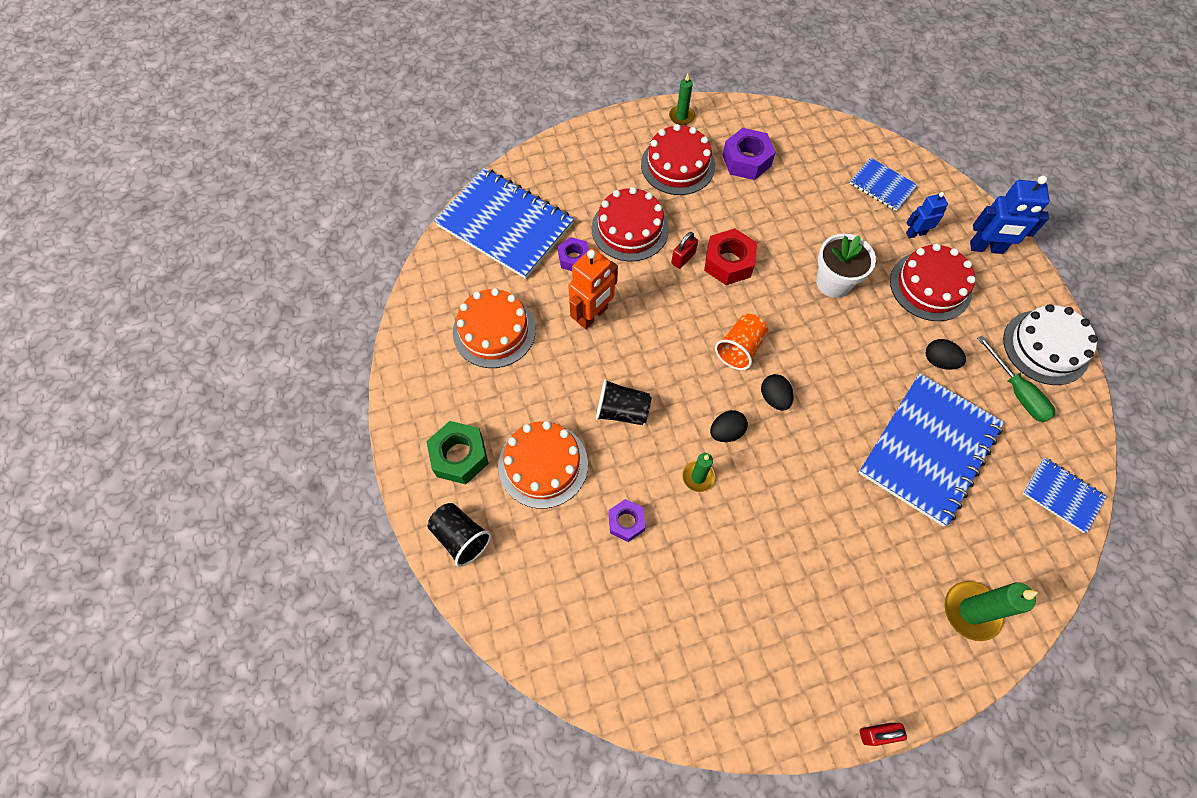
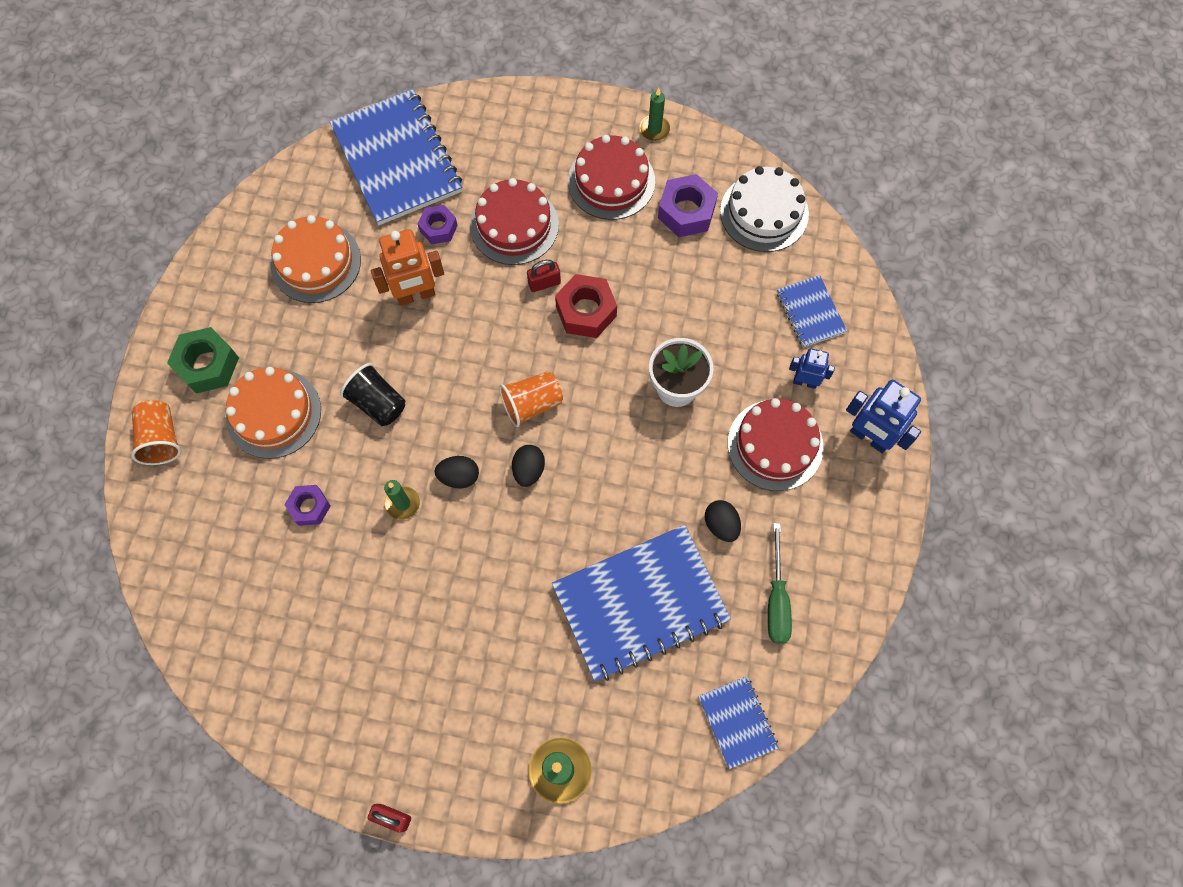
camera: 30 degrees right, 5 degrees up
(461, 537) = (161, 438): black cup -> orange cup
(1045, 347) = (845, 573): white cake -> white cake (764, 212)

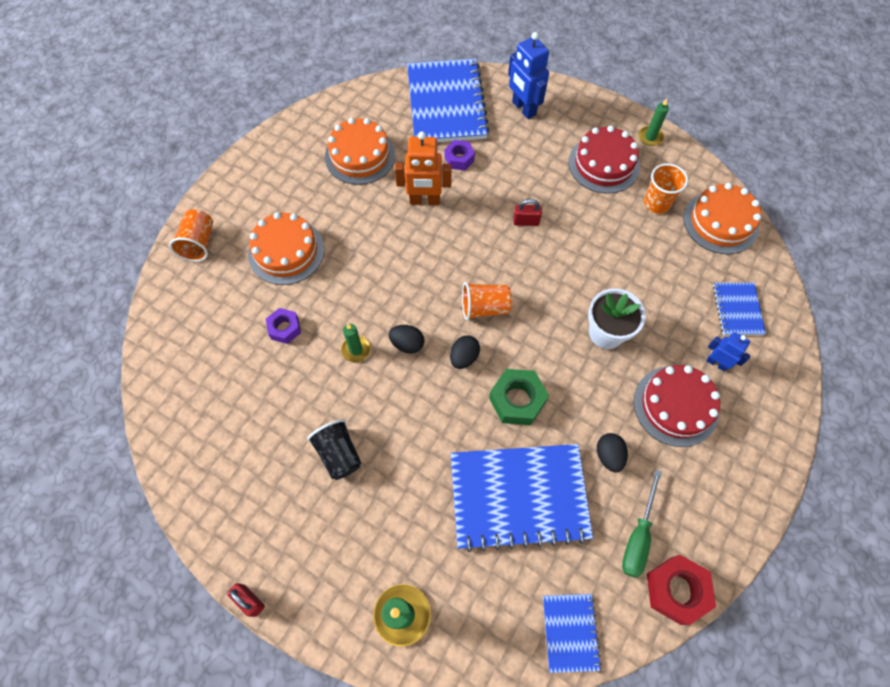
camera: 20 degrees right, 5 degrees down
(208, 365) = (253, 202): green nut -> green nut (517, 400)
(378, 403) = (366, 269): black cup -> black cup (339, 454)
(514, 225) = (517, 173): red cake -> none
(586, 311) = (551, 252): red nut -> red nut (676, 590)
(686, 212) = (656, 203): purple nut -> orange cup
(764, 212) = (720, 222): white cake -> orange cake
(869, 437) = (760, 427): blue robot -> blue robot (523, 108)

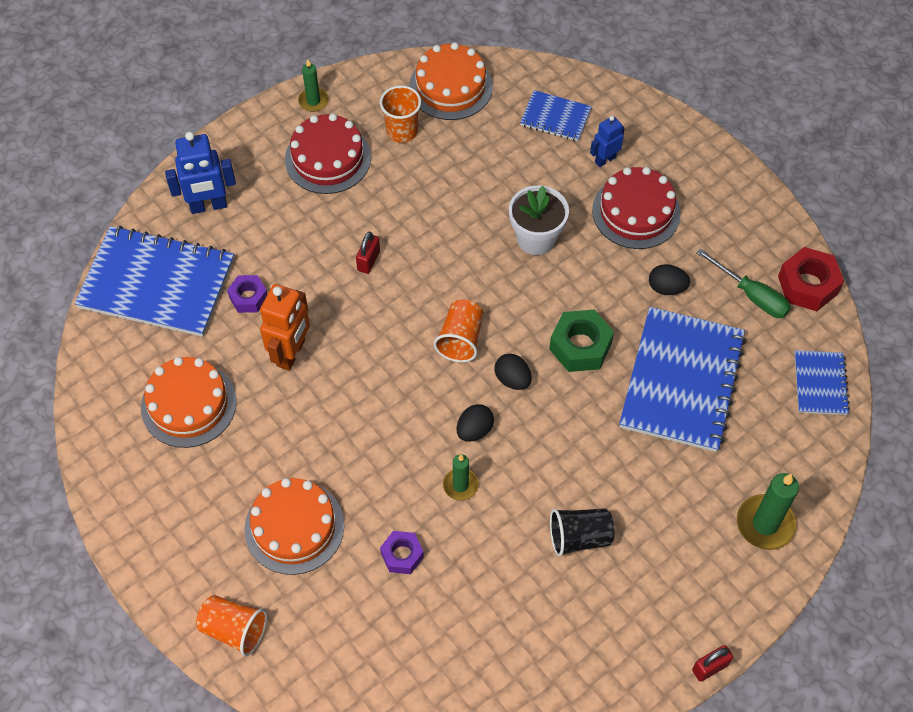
camera: 70 degrees left, 5 degrees down
(570, 632) = (820, 384): blue notebook -> blue notebook turned 75 degrees clockwise

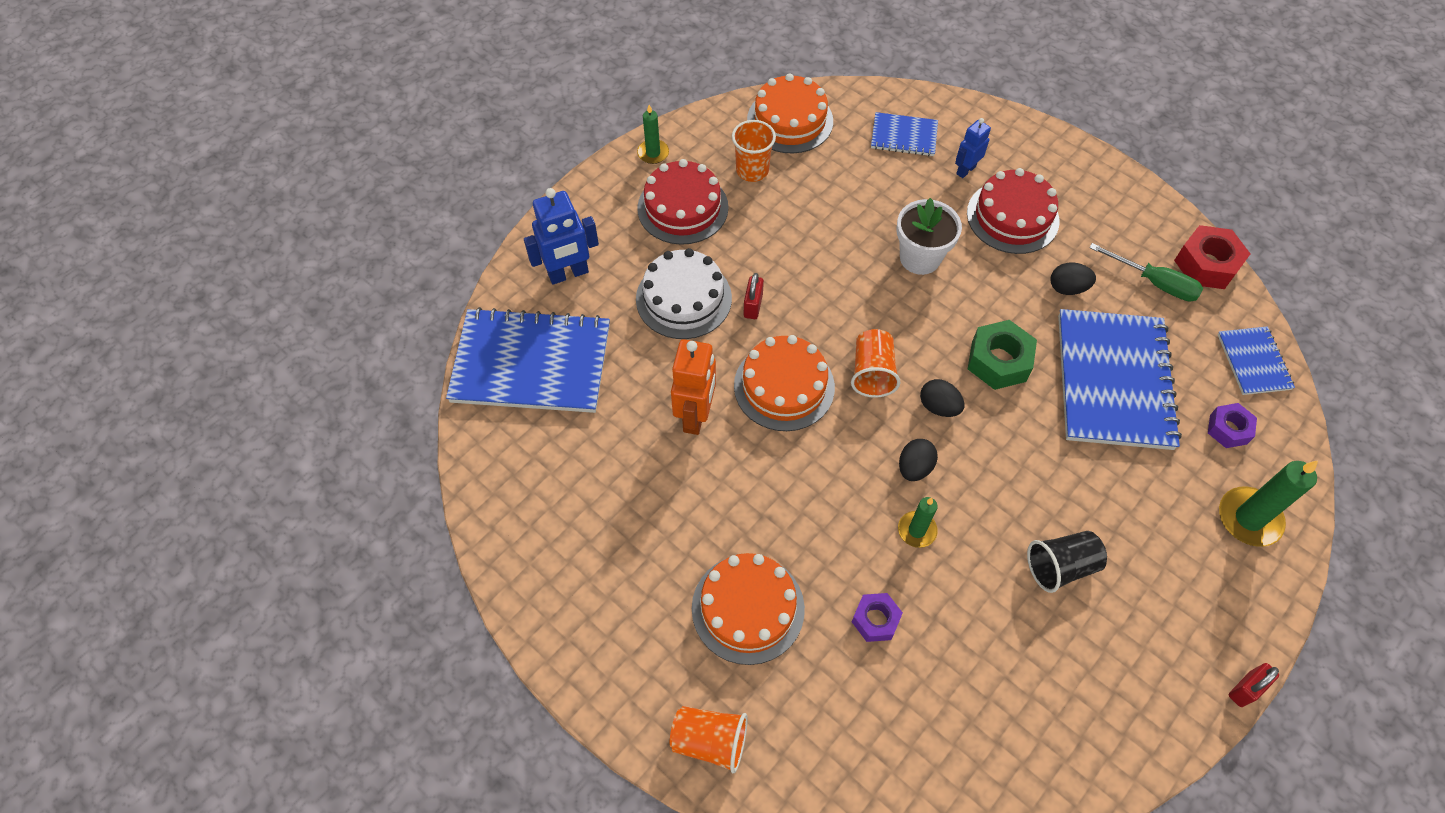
camera: 10 degrees left, 0 degrees up
(189, 404) = (596, 489): orange cake -> orange cake (784, 386)
(248, 297) = (634, 363): purple nut -> purple nut (1228, 429)
(307, 244) = (683, 298): none -> white cake

